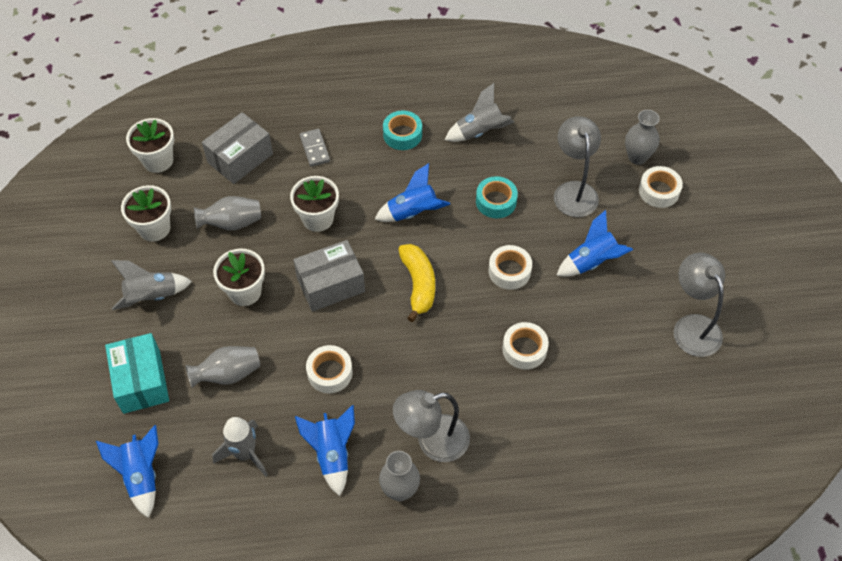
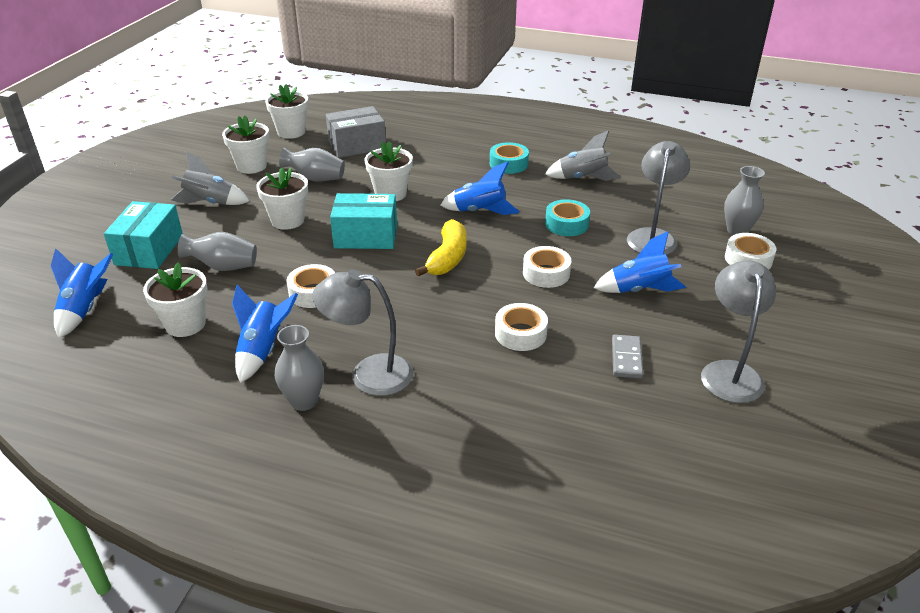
camera: 25 degrees right, 20 degrees down
(245, 454) = (185, 324): grey rocket -> white flower pot
(315, 149) = (424, 154): grey domino -> grey domino (626, 358)
(330, 285) = (366, 236): grey box -> turquoise box

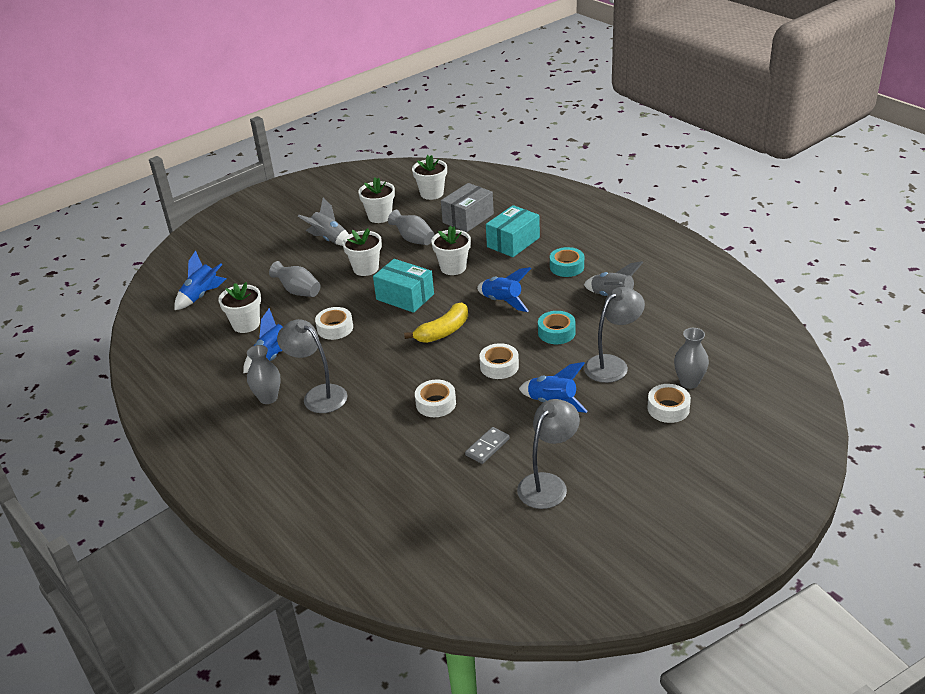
camera: 35 degrees right, 0 degrees up
(149, 250) = (266, 265): turquoise box -> turquoise box (513, 242)
(357, 145) = (468, 218): grey box -> grey box turned 60 degrees counterclockwise

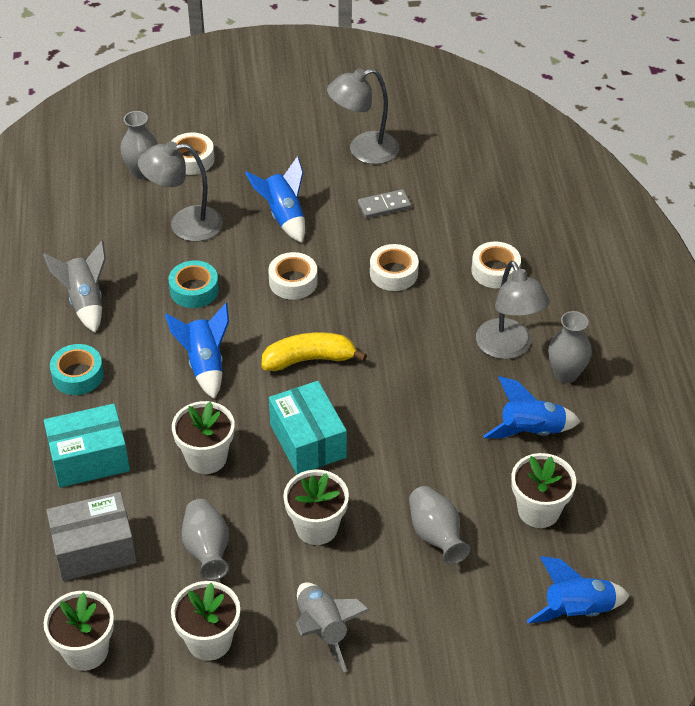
camera: 150 degrees left, 10 degrees up
(335, 328) = (429, 437): white tape -> white tape (495, 271)

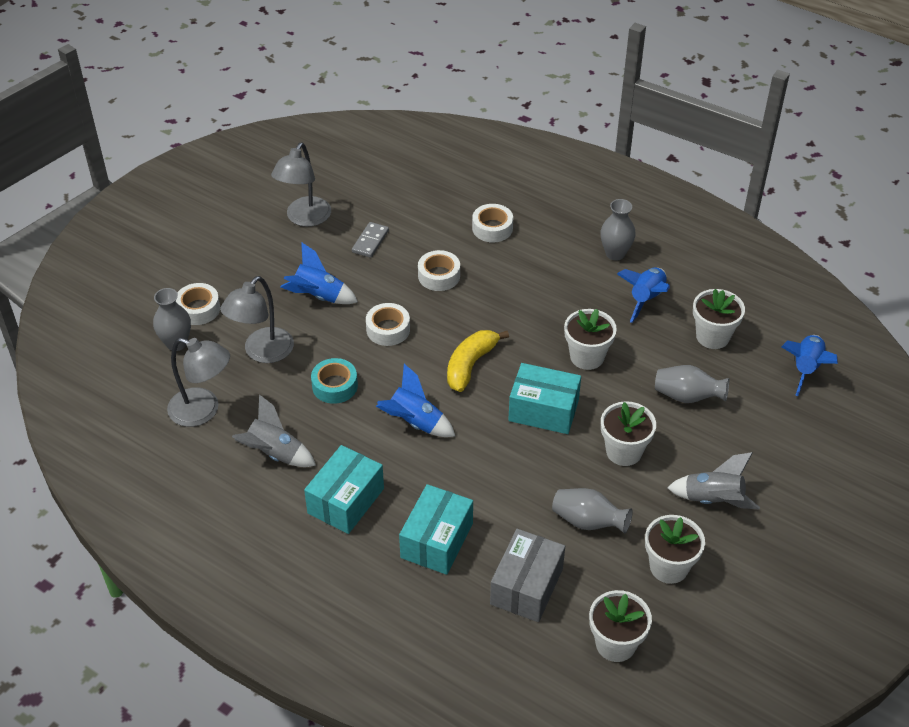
camera: 50 degrees left, 0 degrees up
(78, 375) = (346, 501): turquoise tape -> turquoise box
(206, 458) = (504, 473): white flower pot -> white flower pot (587, 357)
(508, 348) = (565, 265): grey lamp -> grey lamp (203, 411)

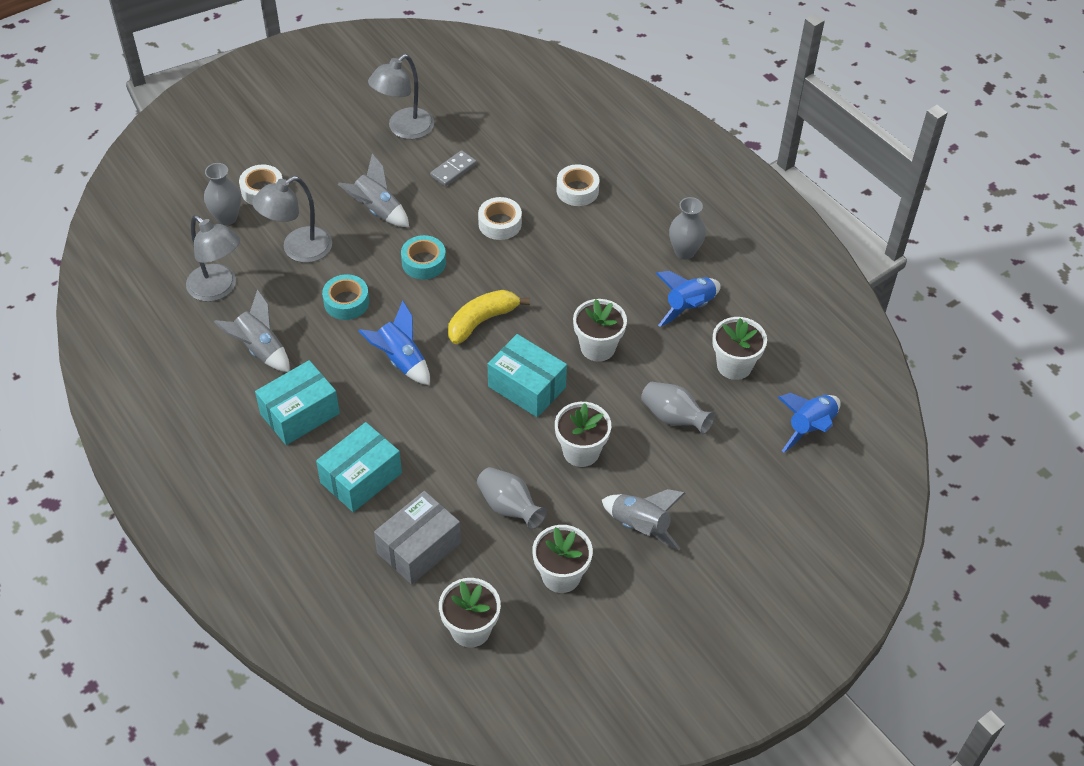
camera: 20 degrees right, 5 degrees up
(318, 296) = (377, 210): blue rocket -> grey rocket
(388, 329) = (424, 262): white tape -> turquoise tape

